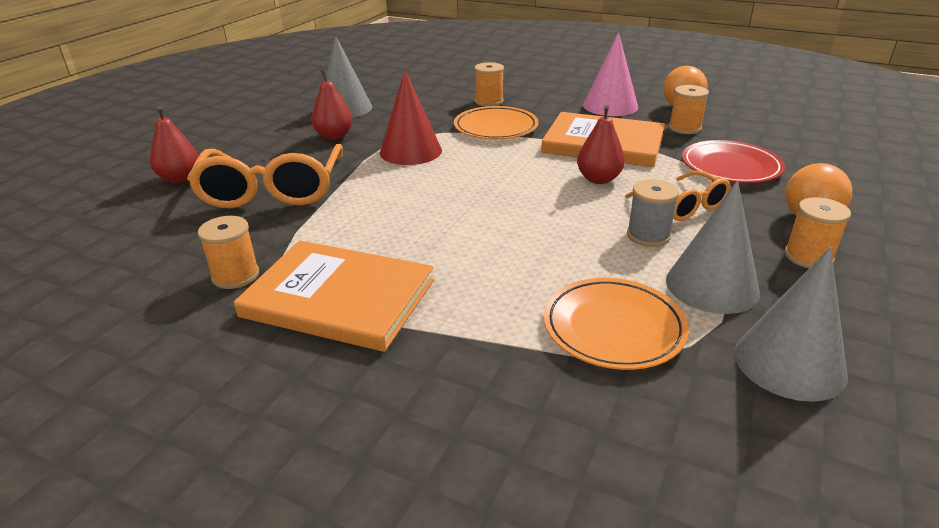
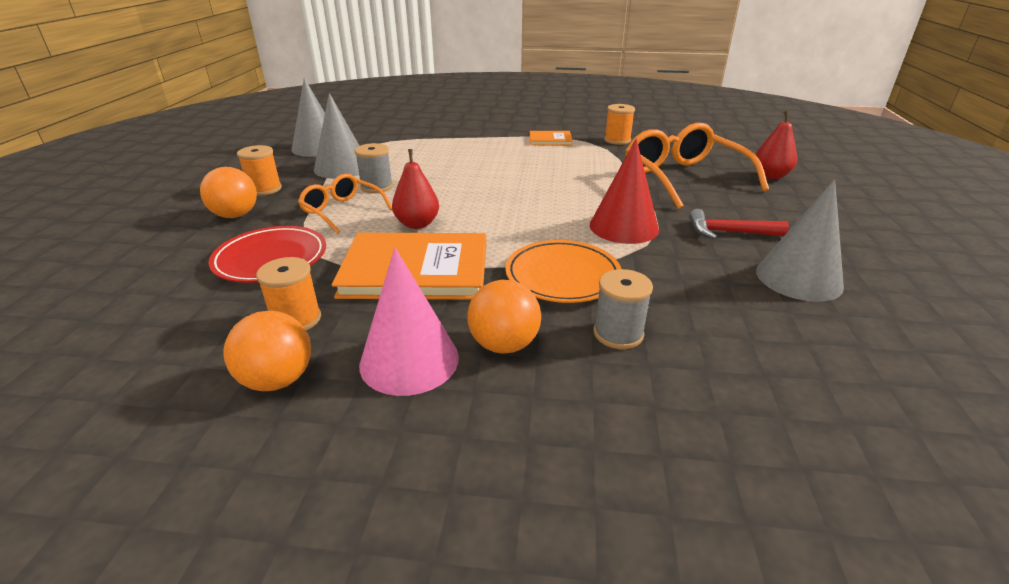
camera: 160 degrees right, 0 degrees up
(334, 136) = (729, 232): red pear -> red hammer
(339, 298) = (550, 140): orange book -> orange book, size x0.48
(489, 101) = (618, 333): orange spool -> grey spool
(555, 105) = (504, 344): none -> orange ball
(613, 327) = (402, 147): orange plate -> none

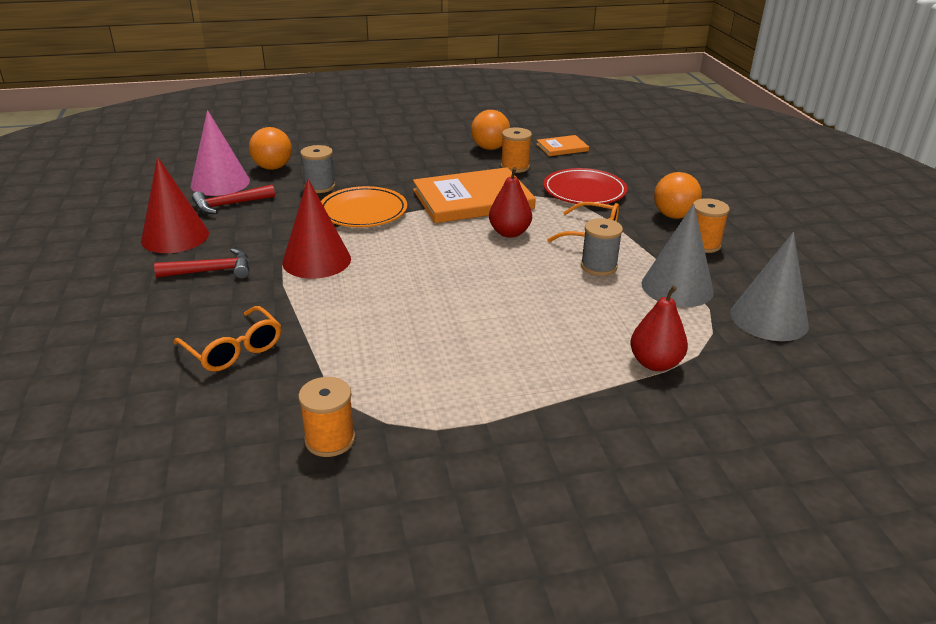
camera: 160 degrees right, 0 degrees up
(409, 360) = (433, 161): pink cone -> pink cone (220, 183)
(504, 344) = (386, 173): orange ball -> orange ball (273, 167)
(550, 140) = (450, 413): orange book -> orange book (562, 147)
(683, 177) = (234, 350): orange glasses -> orange glasses, size x0.57
(752, 320) = (229, 205): none -> red hammer
(770, 176) = (99, 378): red pear -> red pear (655, 363)
(798, 278) = (175, 237): grey cone -> red cone

